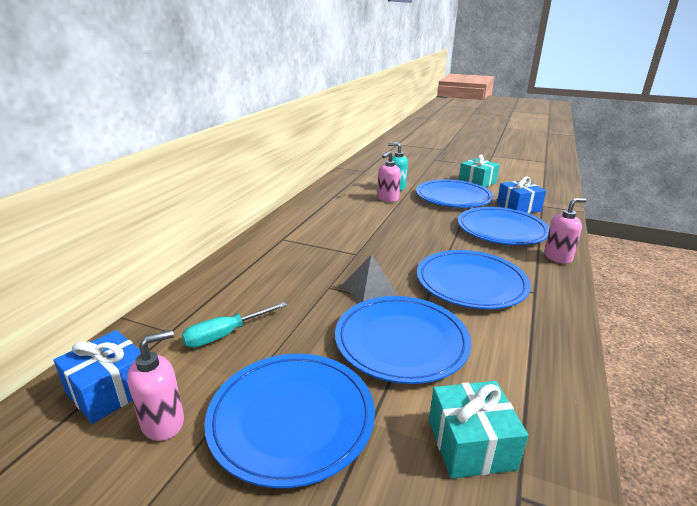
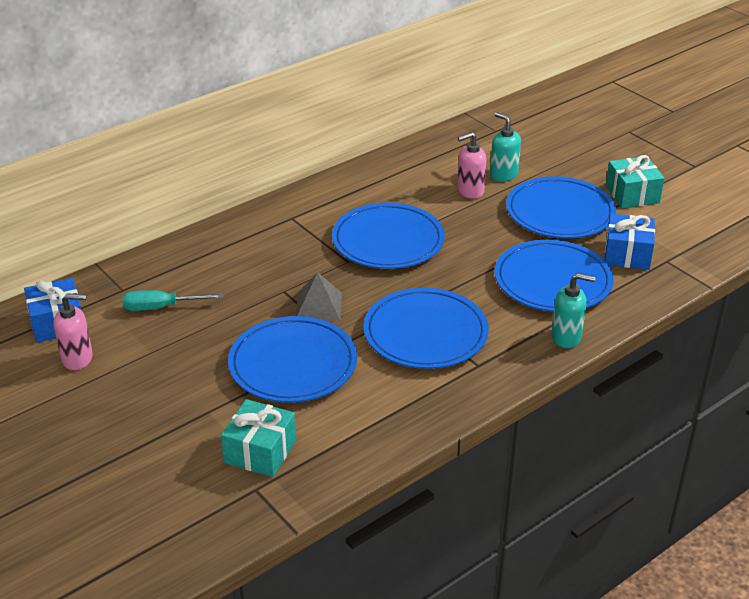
camera: 30 degrees right, 10 degrees up
(291, 418) = (158, 388): blue plate -> blue plate (388, 241)
(558, 257) = (566, 337): pink soap dispenser -> turquoise soap dispenser

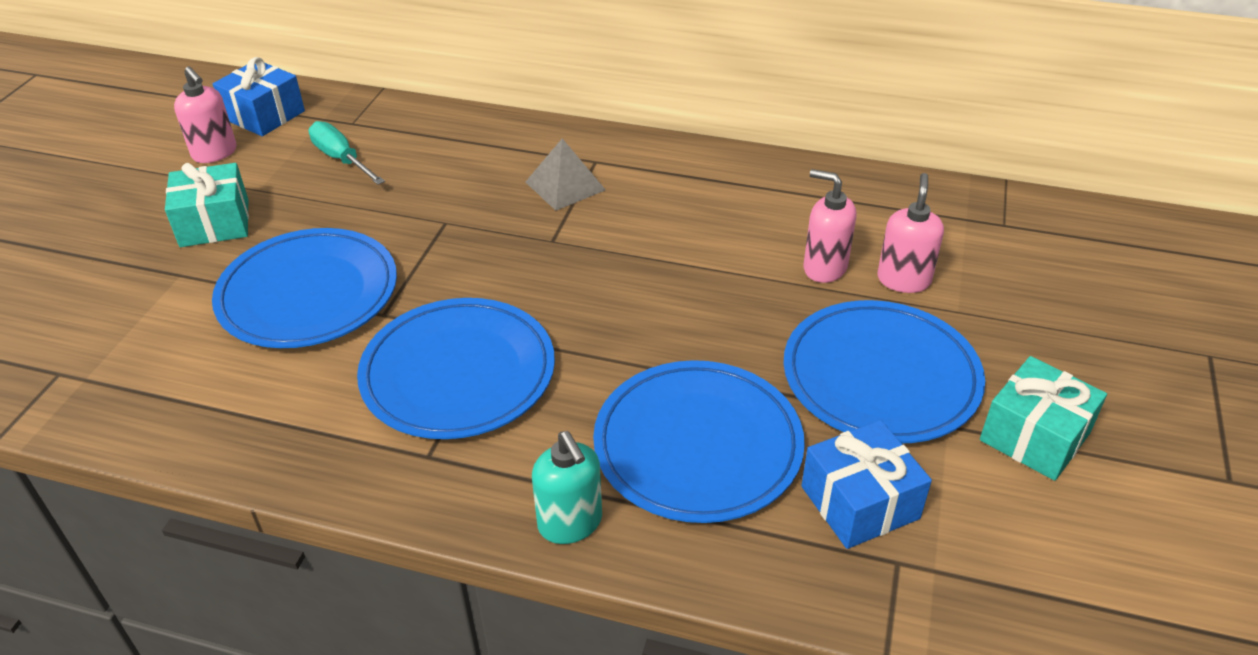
camera: 55 degrees right, 5 degrees up
(260, 451) = (129, 345): turquoise gift -> turquoise gift (214, 223)
(318, 306) = (439, 260): grey pyramid -> grey pyramid (565, 185)
(388, 241) = (628, 251): blue plate -> none
(503, 175) = (903, 280): turquoise soap dispenser -> pink soap dispenser

